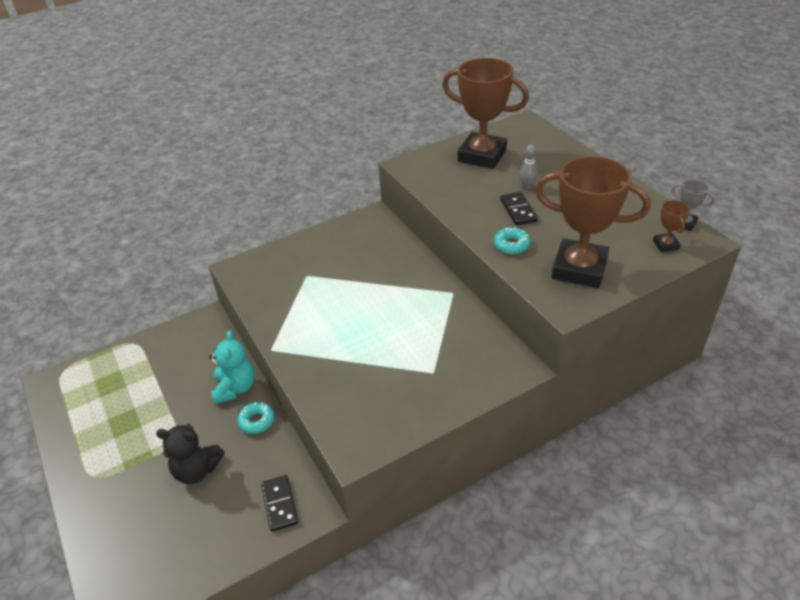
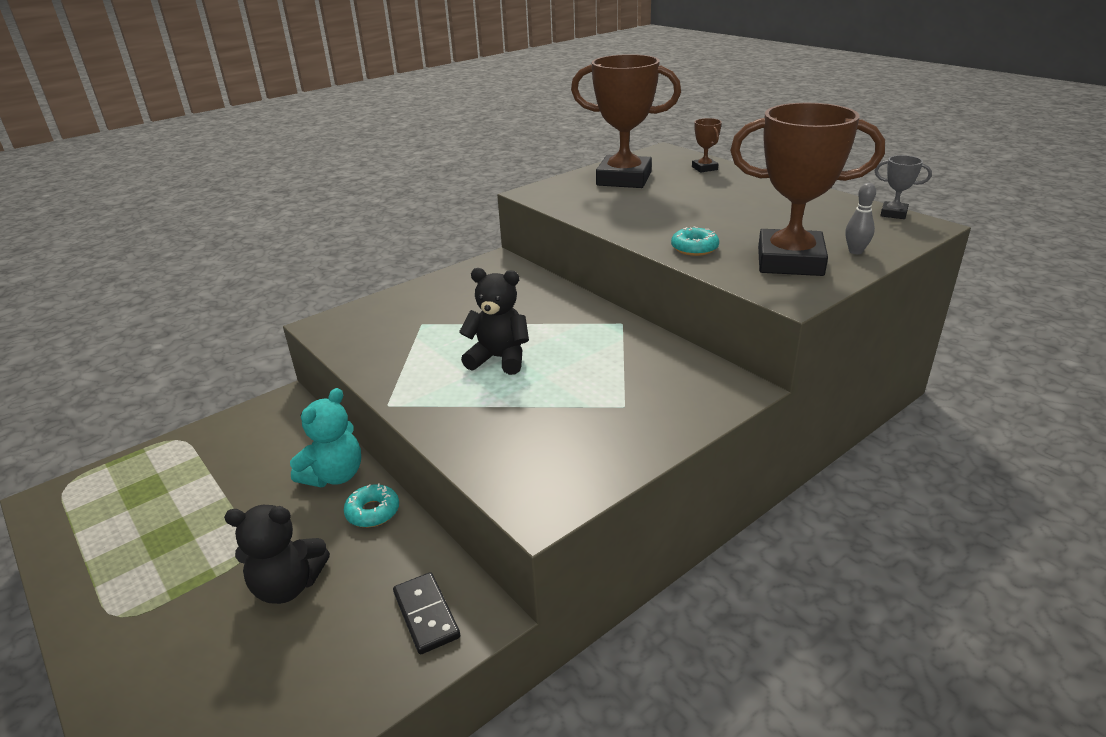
camera: 10 degrees left, 10 degrees down
(235, 388) = (334, 475): turquoise teddy bear -> turquoise teddy bear turned 45 degrees clockwise
(355, 317) = (499, 358): none -> black teddy bear
(518, 210) = (688, 219): black domino -> none
(527, 187) = (690, 199): grey bowling pin -> grey bowling pin (855, 251)
(665, 245) = (883, 233): brown trophy -> brown trophy (704, 168)

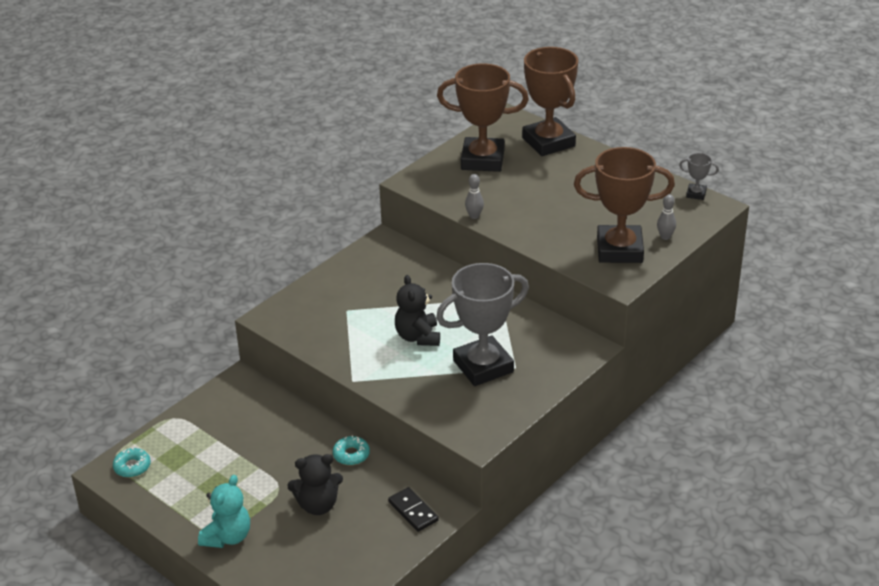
camera: 10 degrees left, 5 degrees up
(334, 475) = (312, 433): turquoise teddy bear -> turquoise teddy bear (227, 537)
(499, 358) = (418, 337): black teddy bear -> black teddy bear turned 105 degrees counterclockwise
(577, 401) = (483, 366): none -> grey trophy
(599, 222) = (474, 216): none -> grey bowling pin
(694, 248) = (551, 240): turquoise donut -> turquoise donut (132, 467)
(704, 168) = (548, 142): brown trophy -> brown trophy, size x2.37

